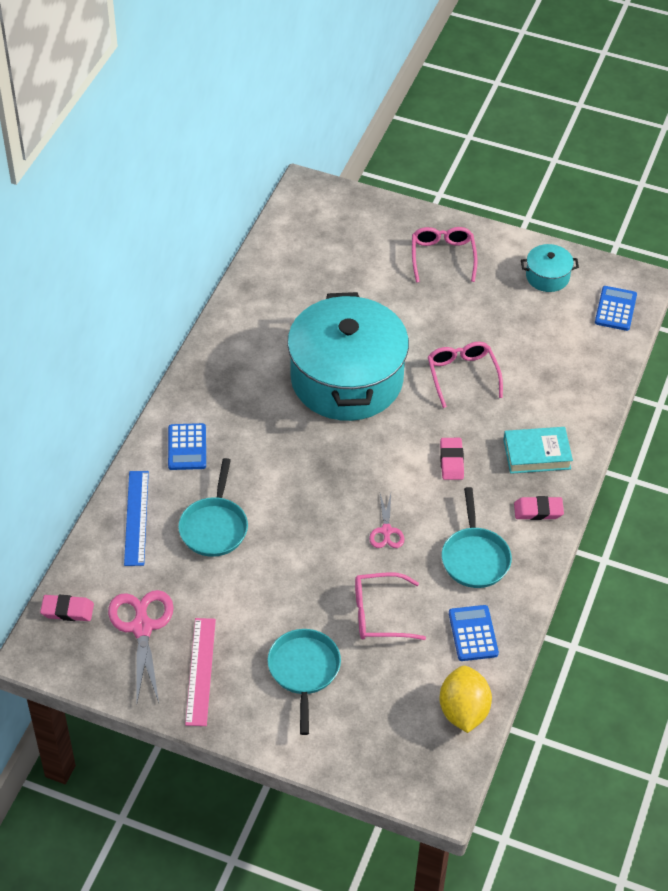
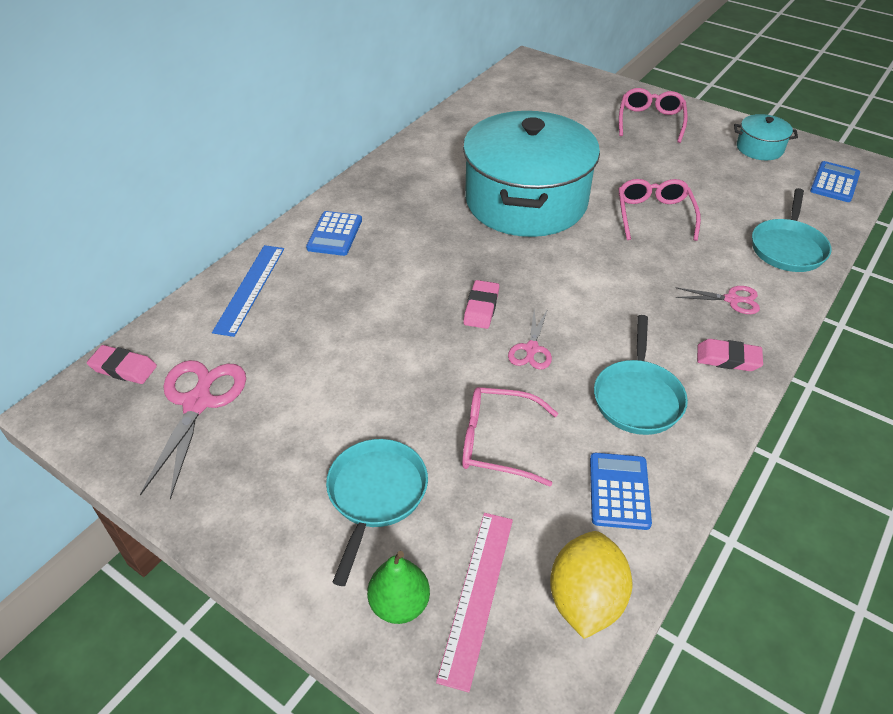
camera: 15 degrees right, 5 degrees down
(200, 671) = (243, 468): pink ruler -> pink ruler (477, 595)
(214, 526) = (331, 311): turquoise pan -> turquoise pan (788, 247)
(344, 739) = (399, 604): none -> green pear
(451, 461) = (627, 291): pink eraser -> pink eraser (481, 308)
(537, 454) = (732, 300): turquoise book -> pink scissors

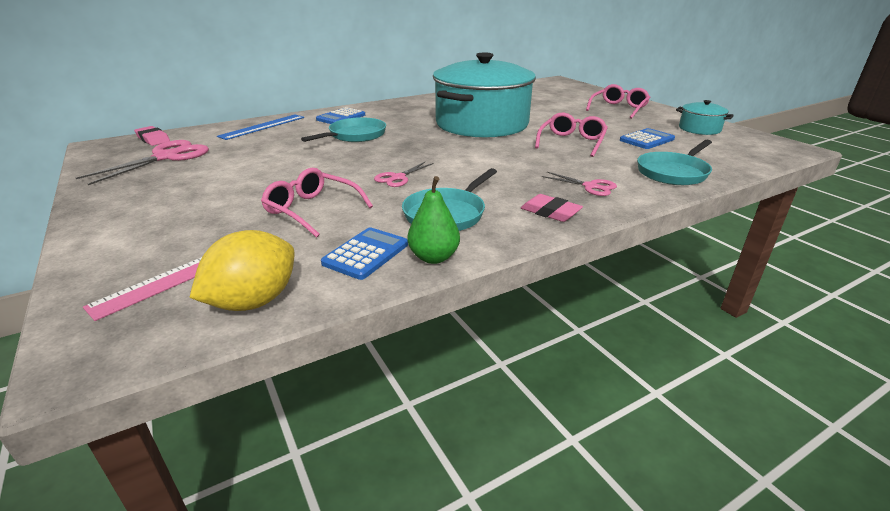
camera: 25 degrees right, 15 degrees down
(375, 495) = (198, 213): turquoise pan -> turquoise pan (354, 136)
(399, 604) = (129, 262): green pear -> green pear (433, 257)
(481, 308) = (389, 156): pink eraser -> none
(834, 183) = (755, 151): blue calculator -> blue calculator (647, 140)

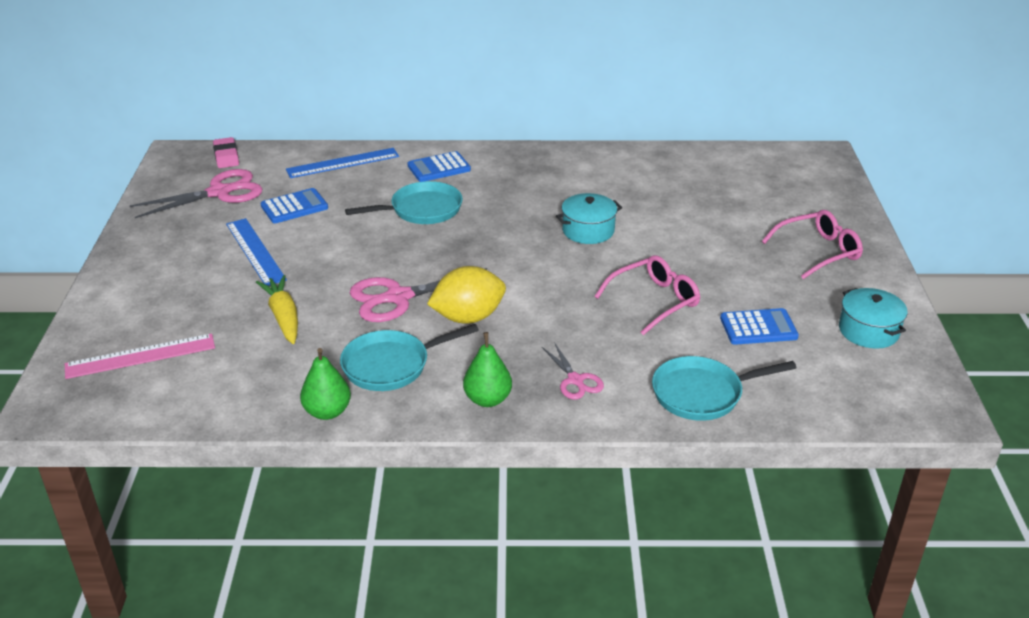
camera: 30 degrees right, 5 degrees up
(238, 180) = (255, 251): none -> blue ruler
(254, 301) = (167, 402): yellow lemon -> yellow lemon (468, 317)
(312, 210) = (283, 317): pink glasses -> yellow carrot
(366, 254) = (280, 387): blue calculator -> blue calculator (294, 207)
(398, 178) = (398, 297): pink scissors -> pink scissors, size x1.79
(482, 124) = (588, 230): turquoise pot -> turquoise pot, size x0.41
(550, 212) = (488, 399): pink eraser -> green pear

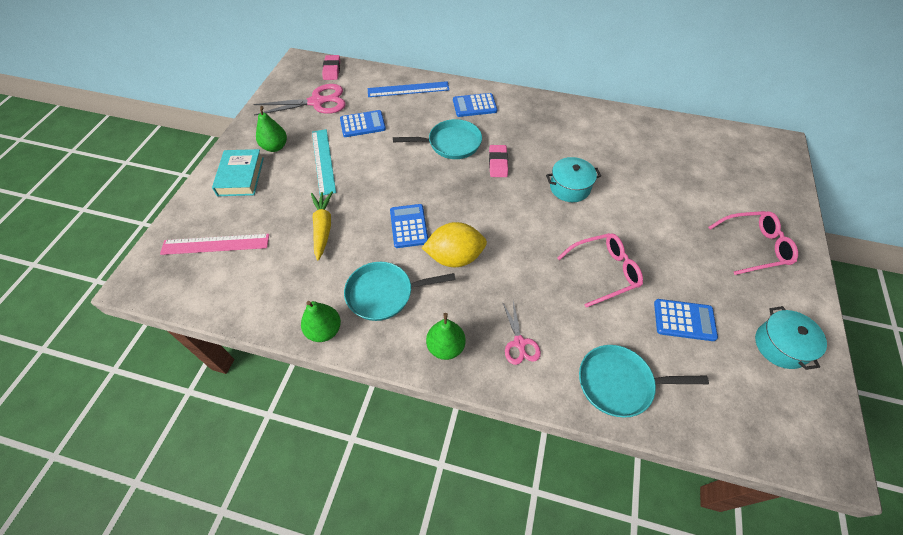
camera: 15 degrees right, 20 degrees up
(145, 284) = (241, 176): none -> turquoise book
(180, 247) = (275, 147): none -> green pear
(255, 251) = (323, 161): blue ruler -> turquoise ruler
(398, 297) = (409, 226): pink scissors -> blue calculator
(490, 220) = (498, 163): none -> pink eraser

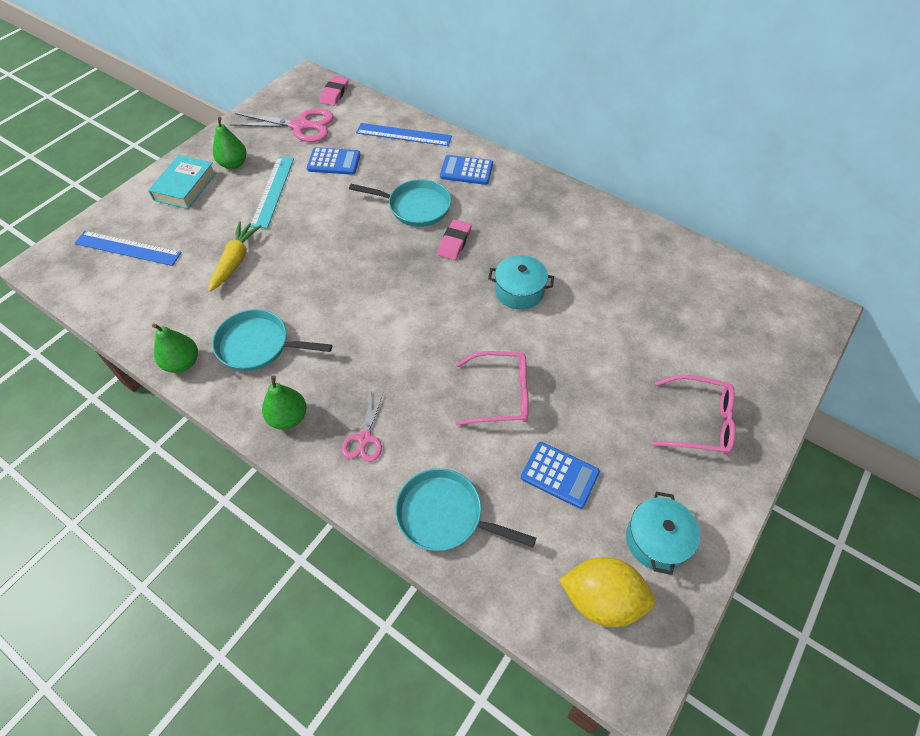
camera: 20 degrees right, 0 degrees up
(215, 244) = (128, 248): pink ruler -> blue ruler
(409, 226) = (321, 284): blue calculator -> none
(455, 257) = (349, 330): yellow lemon -> yellow lemon (601, 599)

